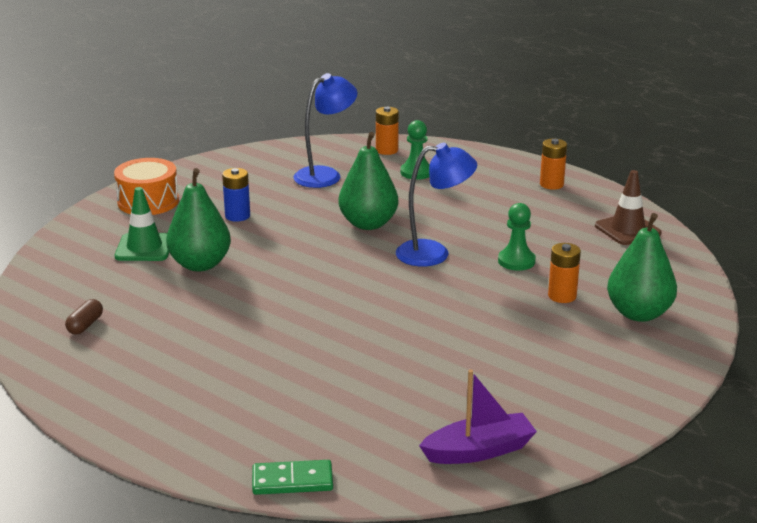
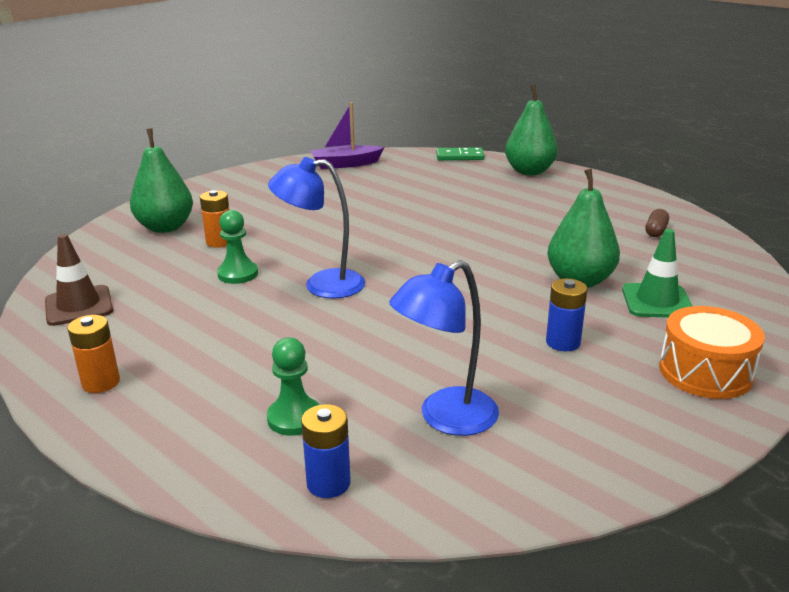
camera: 175 degrees left, 0 degrees up
(368, 224) = (389, 324): green pear -> green pear (529, 171)
(387, 150) = (328, 483): orange battery -> blue battery

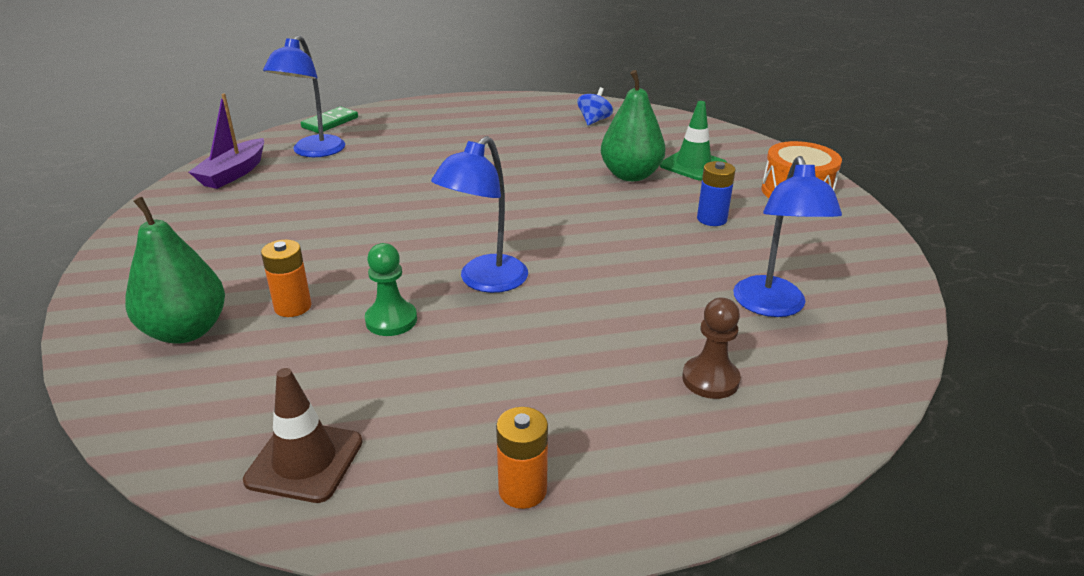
camera: 55 degrees left, 5 degrees up
(294, 418) = (710, 379): green pawn -> brown pawn
(328, 483) = (822, 395): blue battery -> none
(410, 170) = (313, 152): none -> blue lamp
(529, 171) = (417, 113): green pear -> none
(656, 231) = (594, 121): brown capsule -> blue spinning top

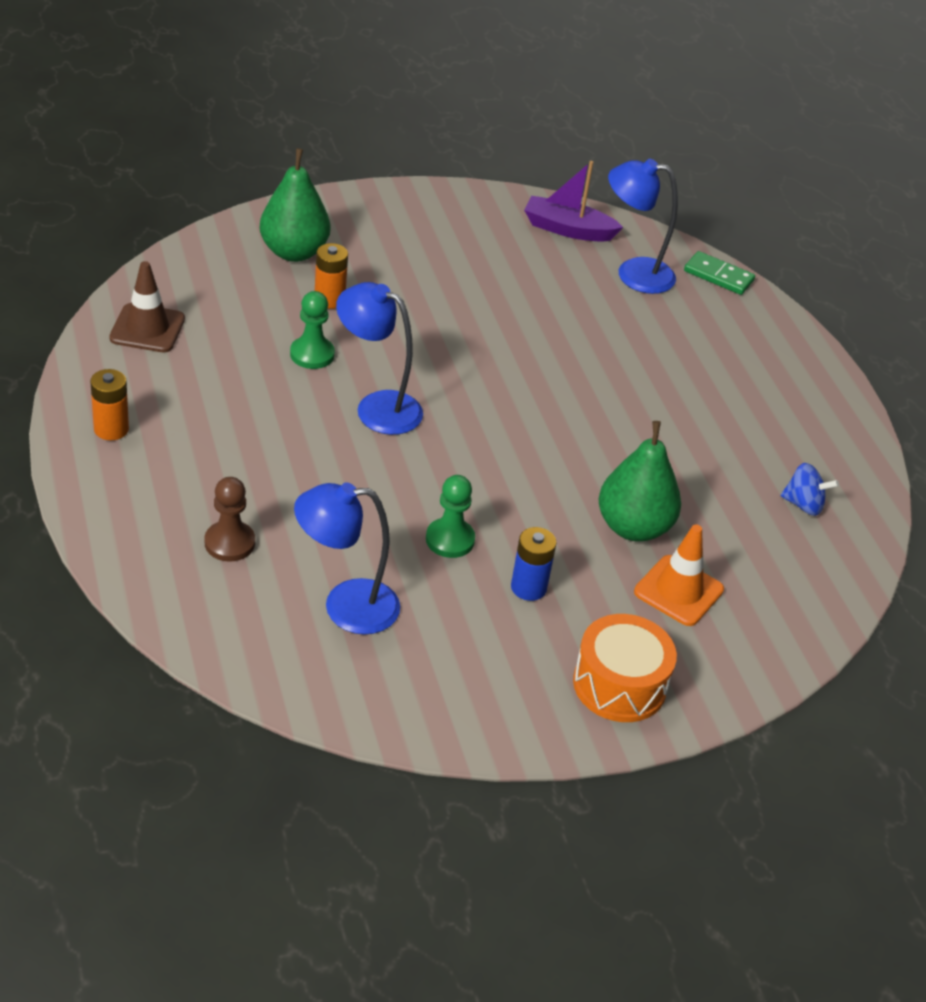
camera: 80 degrees right, 10 degrees up
(666, 250) = (450, 540): none -> green pawn
(693, 165) = (678, 591): green traffic cone -> orange traffic cone

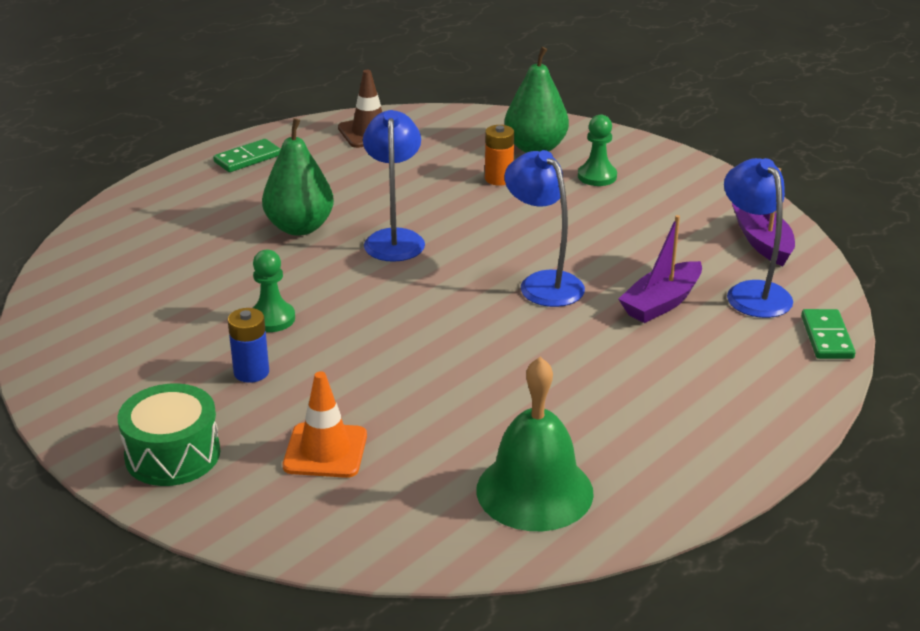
camera: 65 degrees right, 10 degrees down
(111, 429) = (247, 158): orange battery -> green domino
(229, 543) = (175, 236): brown pawn -> none
(312, 354) = (423, 194): green pawn -> green pawn (597, 176)
(345, 606) = (151, 301): blue lamp -> blue lamp (543, 283)
(611, 321) = (661, 303): none -> purple boat
(619, 684) = (172, 455): orange drum -> green drum
(633, 527) = (386, 401): green pear -> green pear (299, 227)
(803, 504) = (534, 491): blue spinning top -> green bell

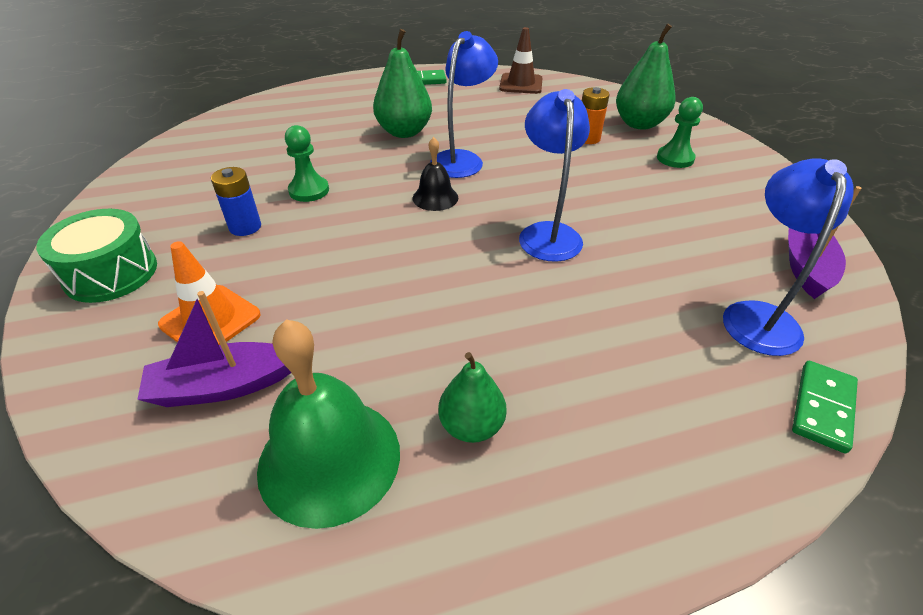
camera: 30 degrees right, 10 degrees up
(409, 284) = (435, 197): none -> black bell
(612, 435) = (471, 426): none -> green pear
(661, 303) = (647, 292): purple boat -> purple boat (224, 386)

